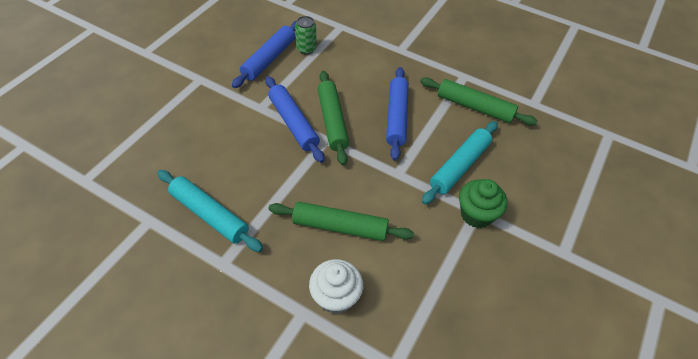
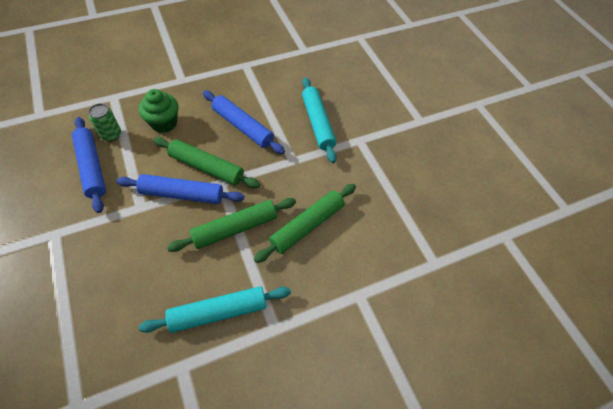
camera: 55 degrees left, 5 degrees up
(335, 297) = (361, 265): white cupcake -> none
(474, 107) = (277, 80): green rolling pin -> green rolling pin (235, 228)
(476, 214) = (361, 142): green cupcake -> green cupcake (164, 123)

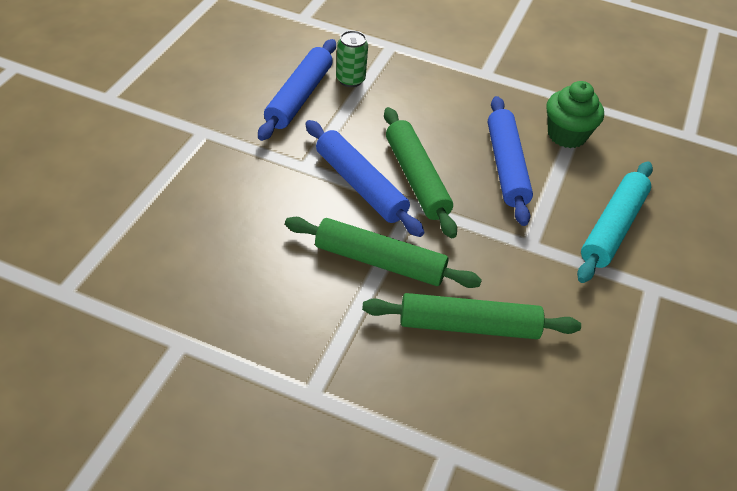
camera: 45 degrees right, 10 degrees down
(164, 123) = (418, 103): green cupcake -> green cupcake (566, 135)
(218, 312) = (271, 326): turquoise rolling pin -> none

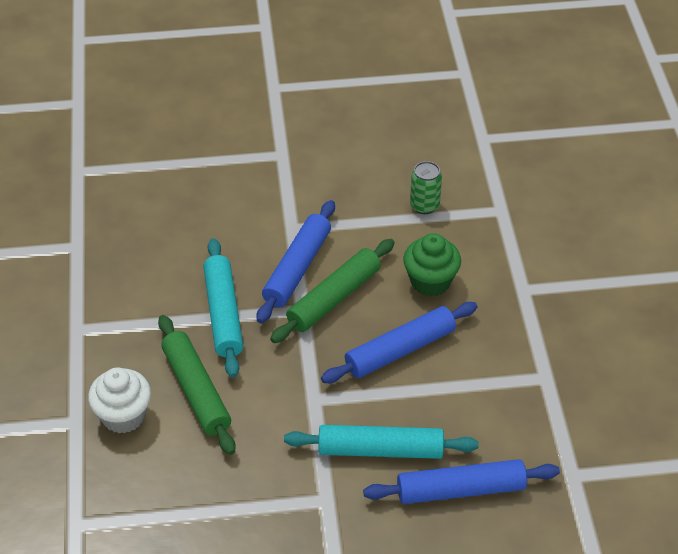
camera: 65 degrees right, 0 degrees up
(299, 97) = (372, 186): blue rolling pin -> blue rolling pin (460, 489)
(379, 262) = (223, 314): green rolling pin -> turquoise rolling pin
(467, 403) = (123, 416): none -> white cupcake
(566, 135) = (483, 378): green cupcake -> green cupcake (430, 281)

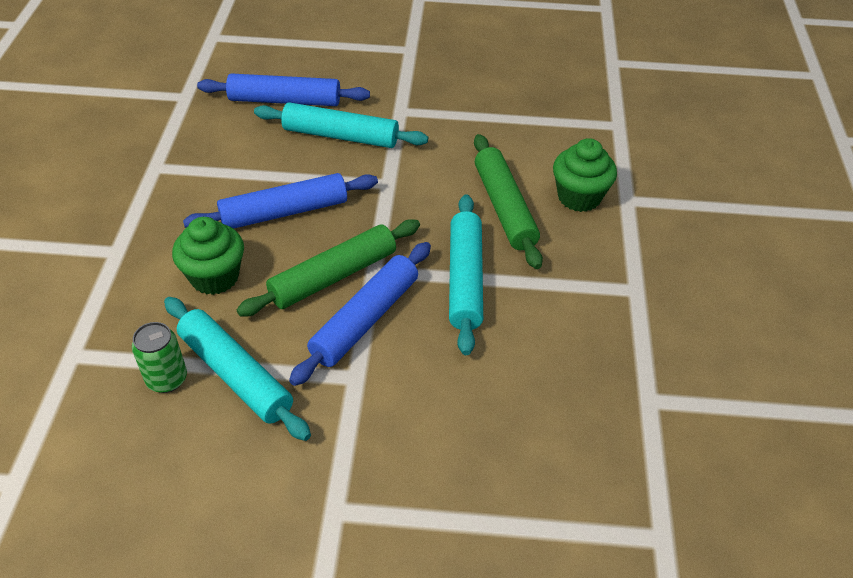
camera: 170 degrees left, 0 degrees up
(123, 416) = (579, 197): white cupcake -> green cupcake
(378, 216) = (236, 374): none -> turquoise rolling pin

